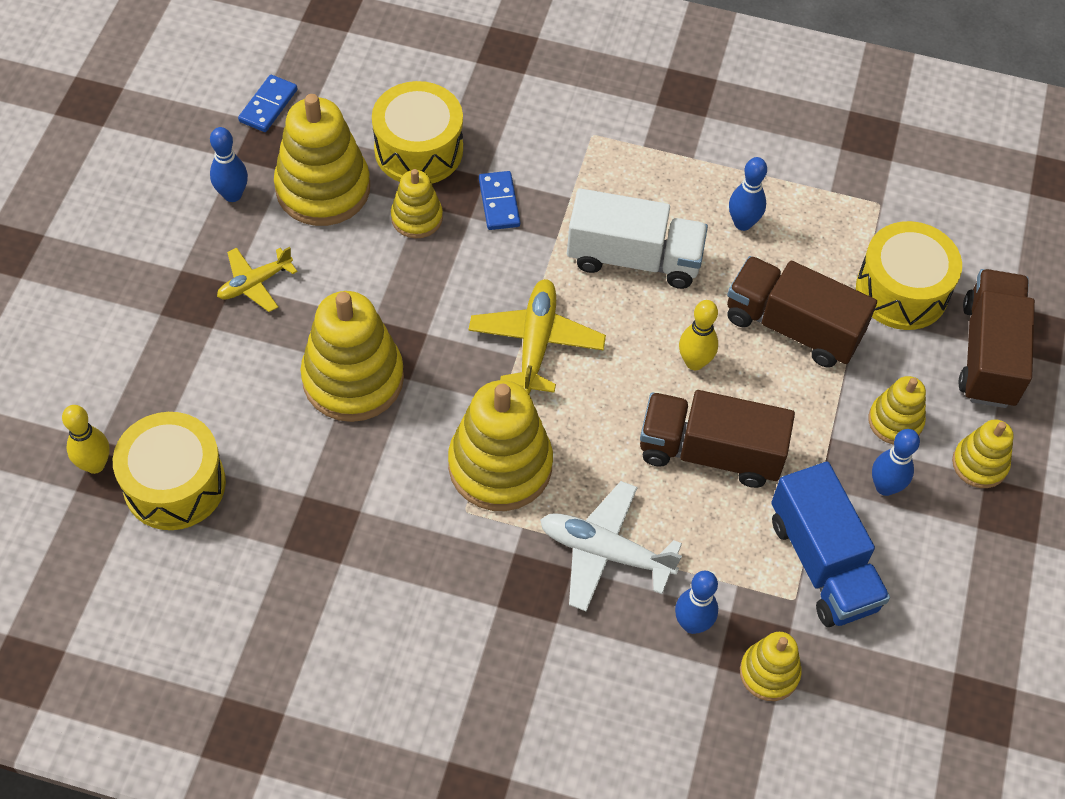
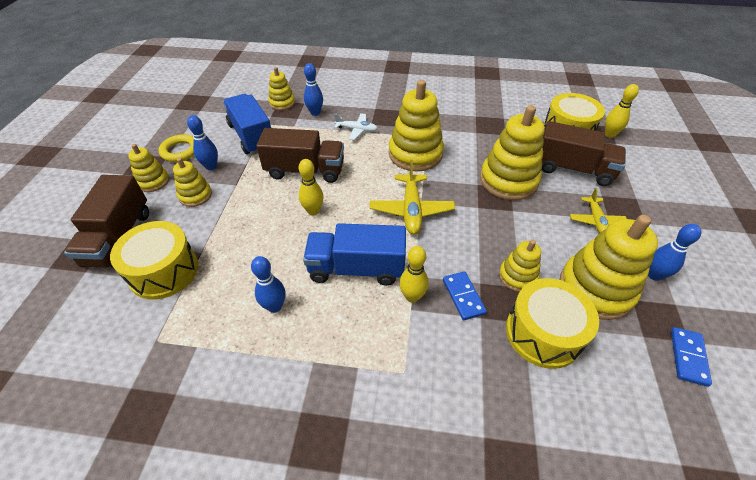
camera: 175 degrees right, 10 degrees down
(255, 283) = (595, 221): yellow plane -> yellow plane turned 135 degrees clockwise
(565, 211) = (412, 296): none -> yellow bowling pin
(605, 552) = (356, 130): white plane -> white plane, size x0.63
(634, 258) = (356, 268): white truck -> blue truck
(792, 327) = (248, 238): brown truck -> brown truck (572, 169)
(955, 539) = (180, 151): none -> yellow ring

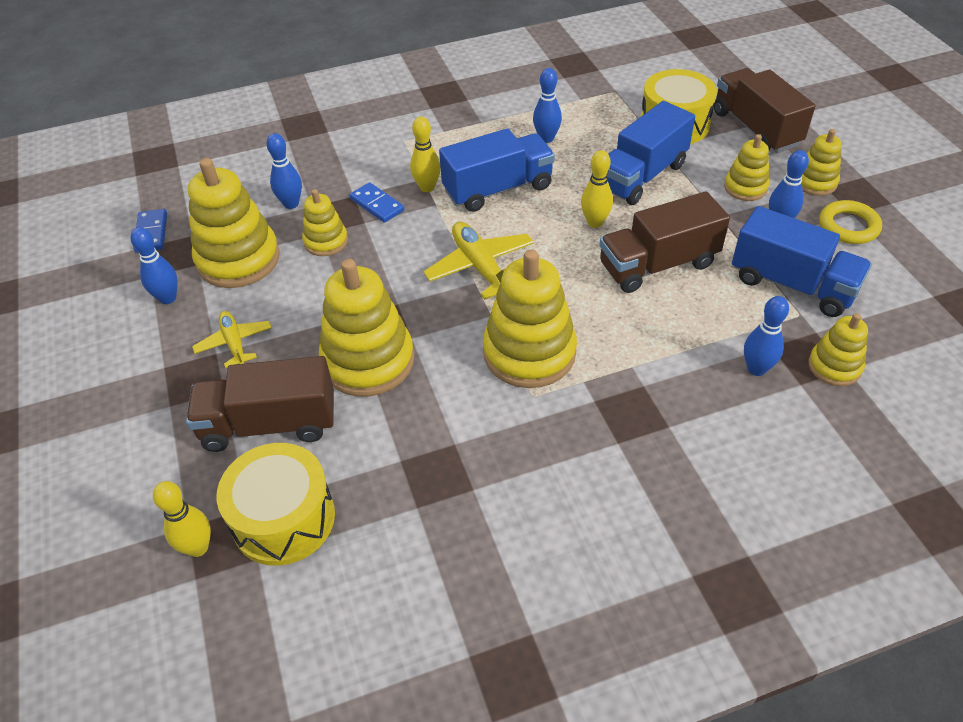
camera: 155 degrees right, 0 degrees up
(245, 233) = (641, 176): none -> blue truck
(356, 130) = (655, 361): white plane -> none
(543, 333) = (291, 204): yellow drum -> blue bowling pin

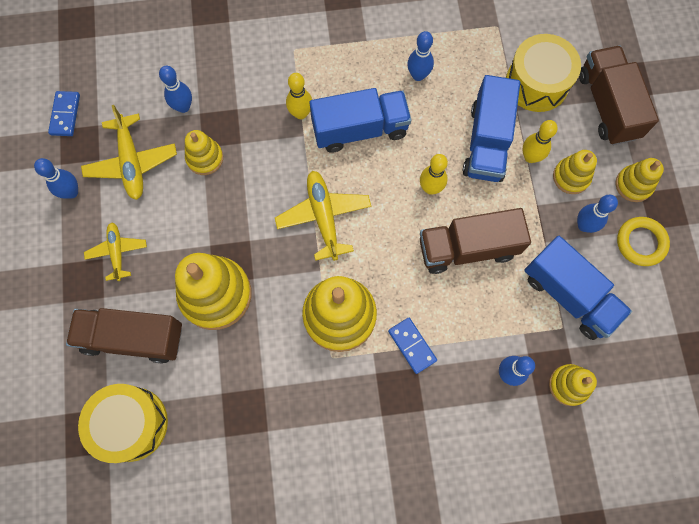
camera: 10 degrees right, 25 degrees up
(198, 547) = (70, 433): yellow bowling pin -> yellow bowling pin (530, 157)
(238, 259) = (131, 162): yellow stacking toy -> yellow plane
(377, 205) = (254, 124): blue domino -> blue domino (412, 346)
(641, 176) = (486, 142): blue truck -> blue truck turned 45 degrees counterclockwise

